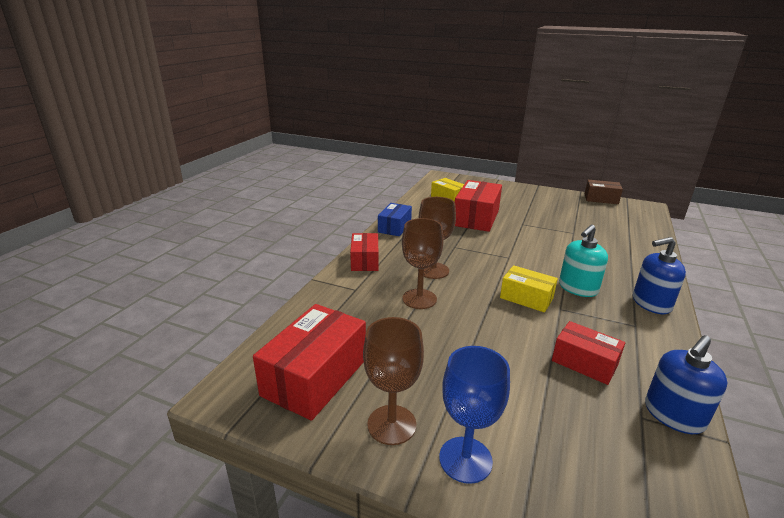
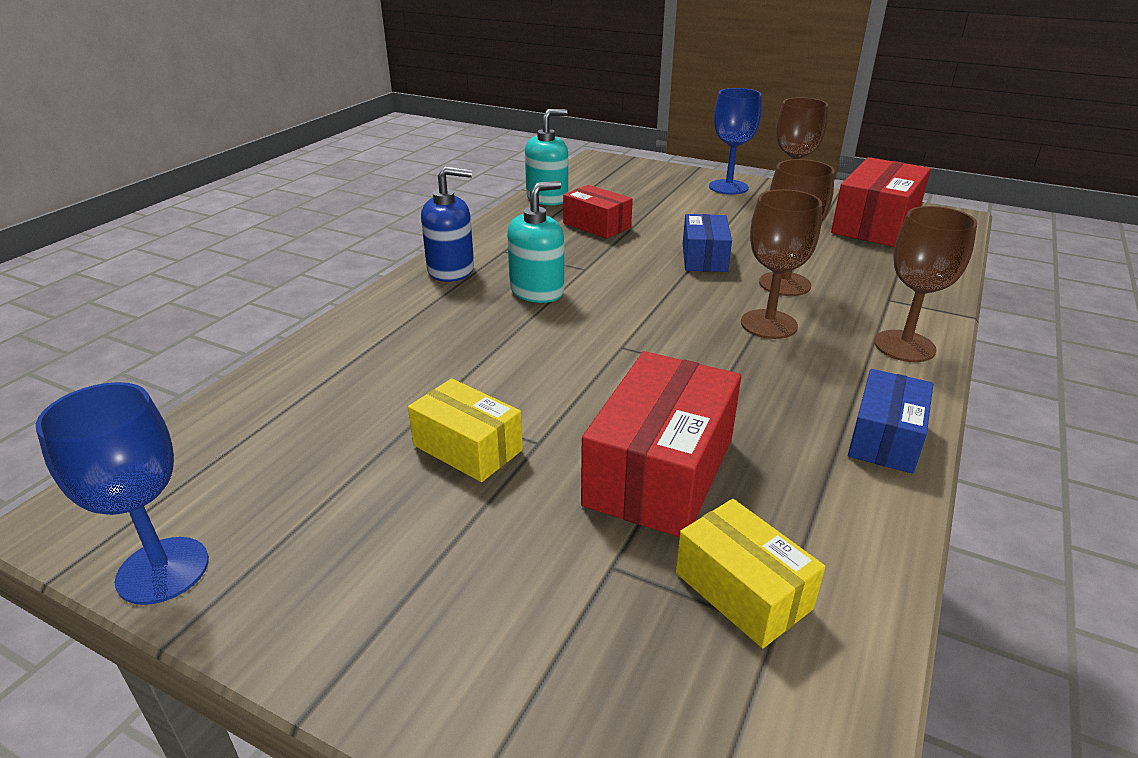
camera: 175 degrees left, 5 degrees up
(365, 261) = (904, 346): red box -> brown goblet
(477, 323) = (704, 257): none -> blue box
(526, 298) = (625, 281): yellow box -> yellow box (467, 448)
(601, 199) = (163, 570): brown box -> blue goblet
(673, 415) = (547, 198): blue soap dispenser -> turquoise soap dispenser

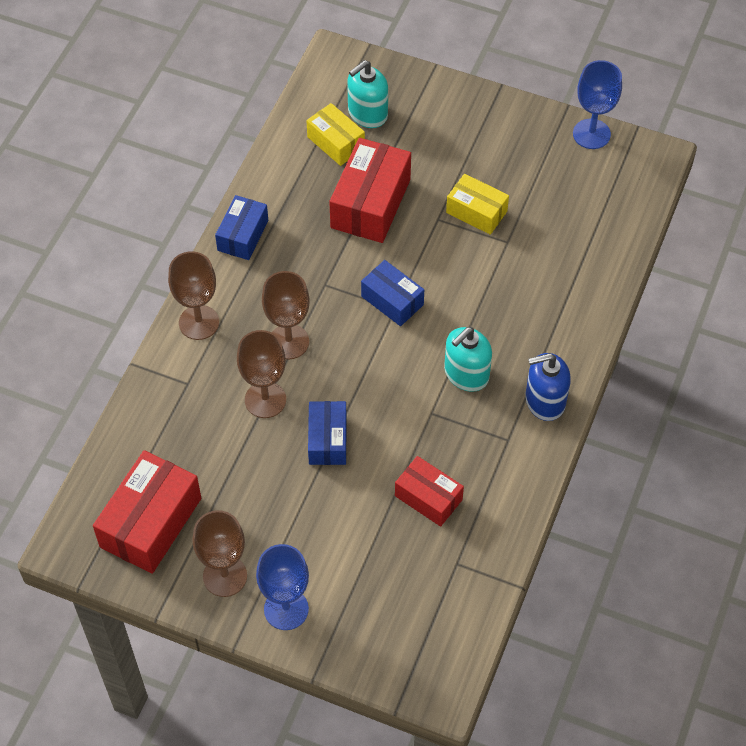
camera: 175 degrees right, 25 degrees up
(547, 198) = (488, 561): turquoise soap dispenser -> turquoise soap dispenser (367, 113)
(626, 353) = (392, 300): none -> blue box

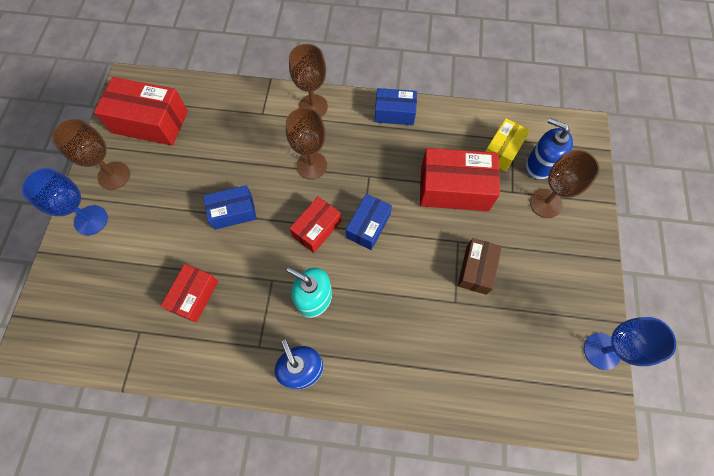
camera: 75 degrees right, 10 degrees up
(265, 400) = (259, 163): brown goblet -> brown goblet (545, 203)
(367, 113) = (540, 165): turquoise soap dispenser -> blue soap dispenser
(379, 354) = (317, 229): none -> red box
(476, 212) = (476, 270): yellow box -> brown box

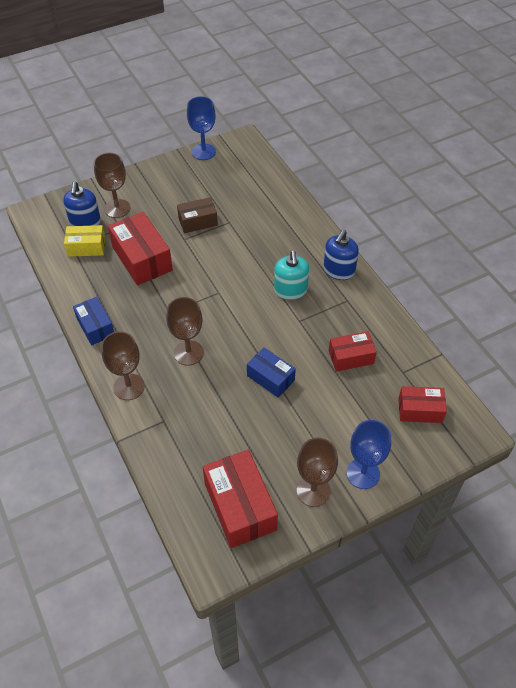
camera: 125 degrees left, 15 degrees down
(317, 229) = (240, 318): red box -> red box (420, 410)
(368, 226) = (212, 290): blue box -> none

